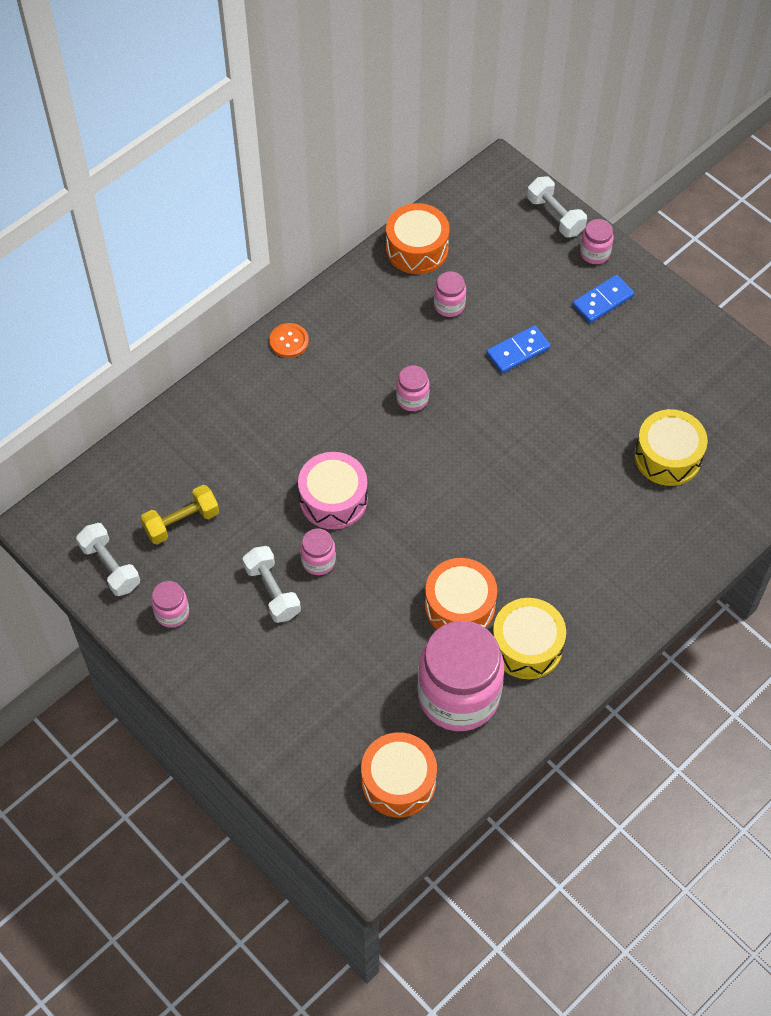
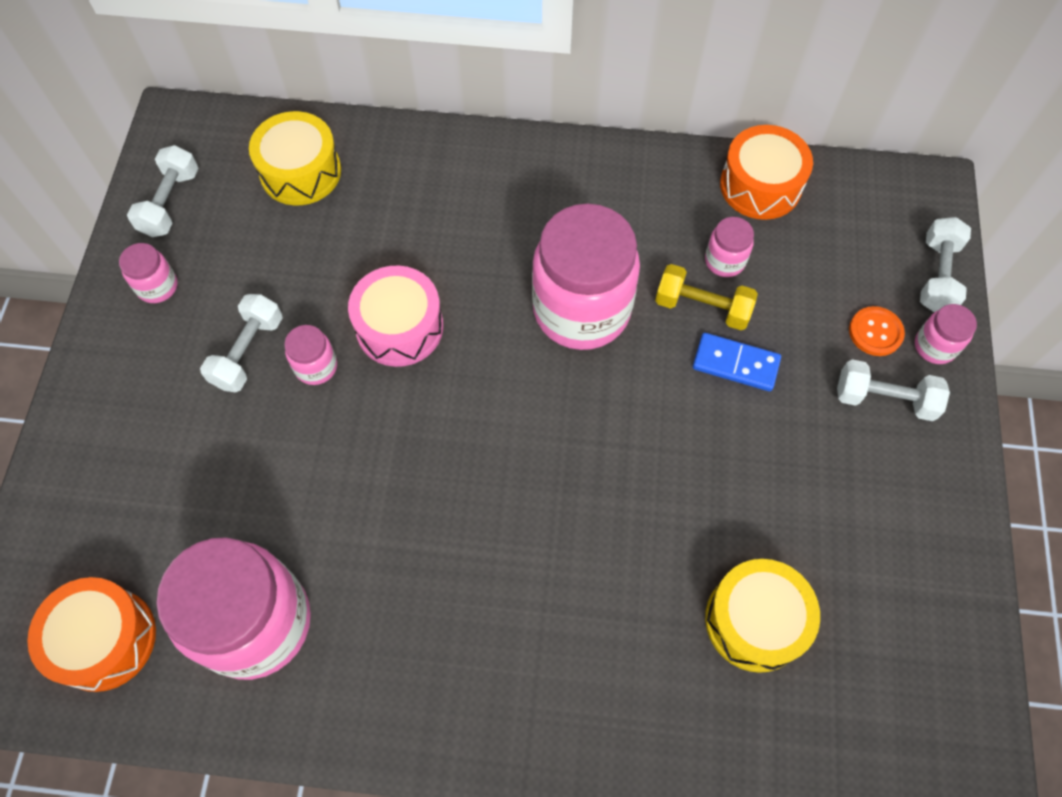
camera: 50 degrees right, 5 degrees up
(181, 522) = (265, 222): yellow dumbbell -> yellow dumbbell (702, 307)
(289, 341) = (544, 161): orange button -> orange button (875, 332)
(412, 399) = (581, 310): pink jar -> pink jar, size x2.31
(459, 606) = (370, 540): orange drum -> none
(527, 646) = (374, 649): yellow drum -> yellow drum (300, 172)
(603, 301) = (884, 399): blue domino -> white dumbbell

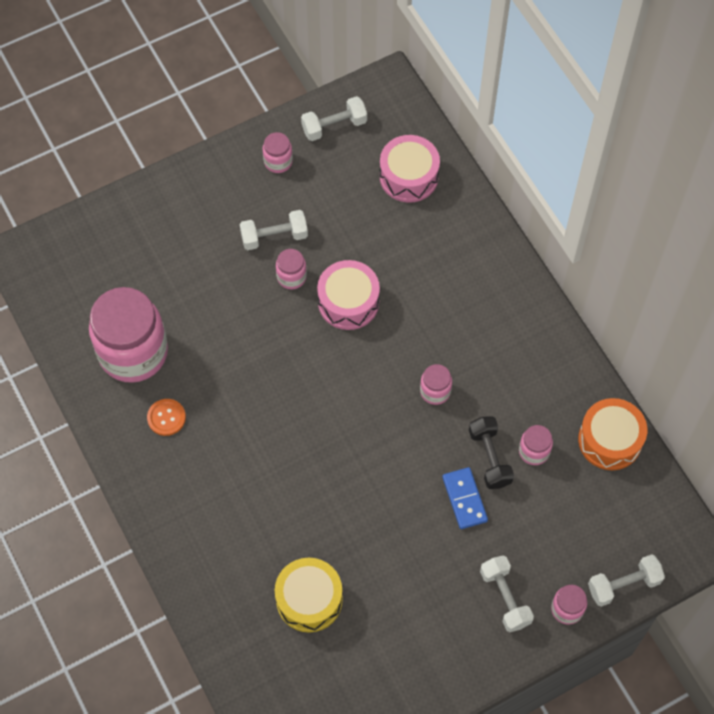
camera: 55 degrees right, 0 degrees up
(105, 639) = (77, 290): orange drum -> none
(300, 172) = (409, 176): yellow drum -> pink drum
(581, 310) = (435, 391): pink jar -> pink jar, size x0.43
(702, 307) = (489, 458): yellow dumbbell -> black dumbbell
(875, 332) = (550, 568): orange button -> orange button (166, 418)

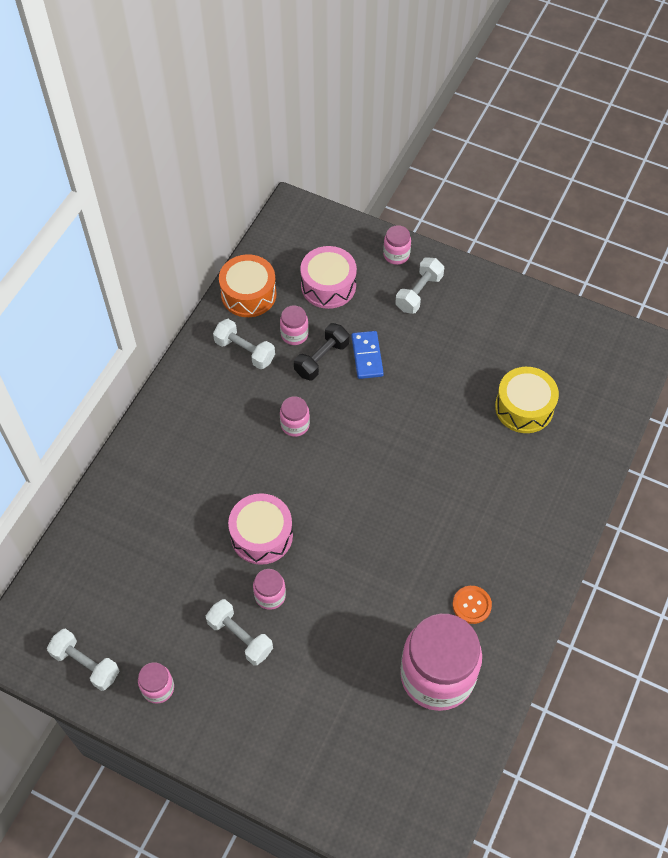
camera: 125 degrees left, 5 degrees down
(409, 176) = (102, 566): pink drum -> pink drum (328, 286)
(464, 499) = (367, 356): blue domino -> blue domino turned 45 degrees counterclockwise
(623, 585) = (352, 233): white dumbbell -> white dumbbell (245, 351)

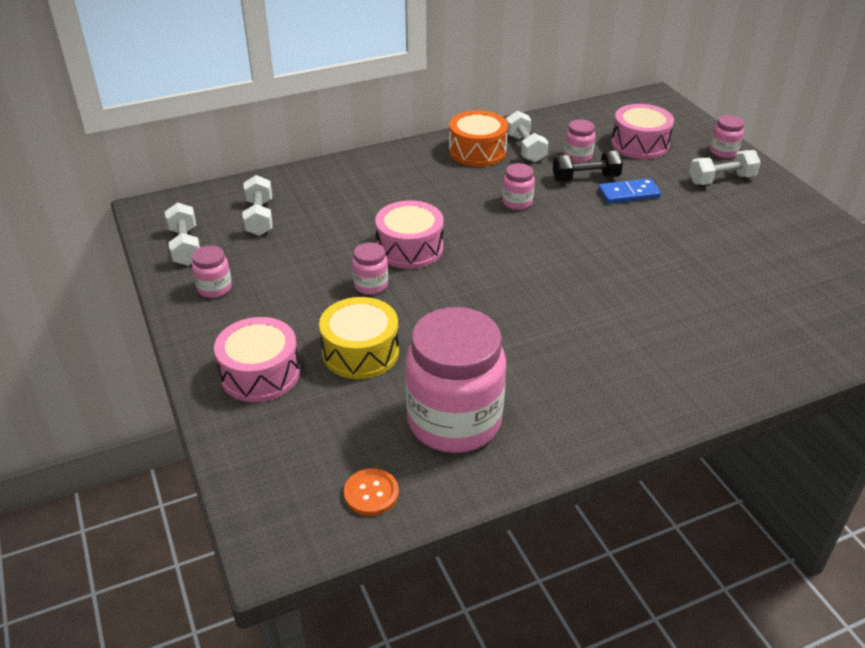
camera: 40 degrees right, 20 degrees down
(240, 637) = (315, 295): white dumbbell -> white dumbbell (259, 218)
(248, 294) = (565, 123): orange drum -> orange drum (477, 151)
(276, 738) = (260, 374): none -> pink drum
(367, 356) = (629, 194): blue domino -> blue domino turned 45 degrees clockwise
(471, 605) = (548, 392): orange button -> orange button (371, 493)
(524, 407) = (756, 290): yellow drum -> yellow drum (360, 352)

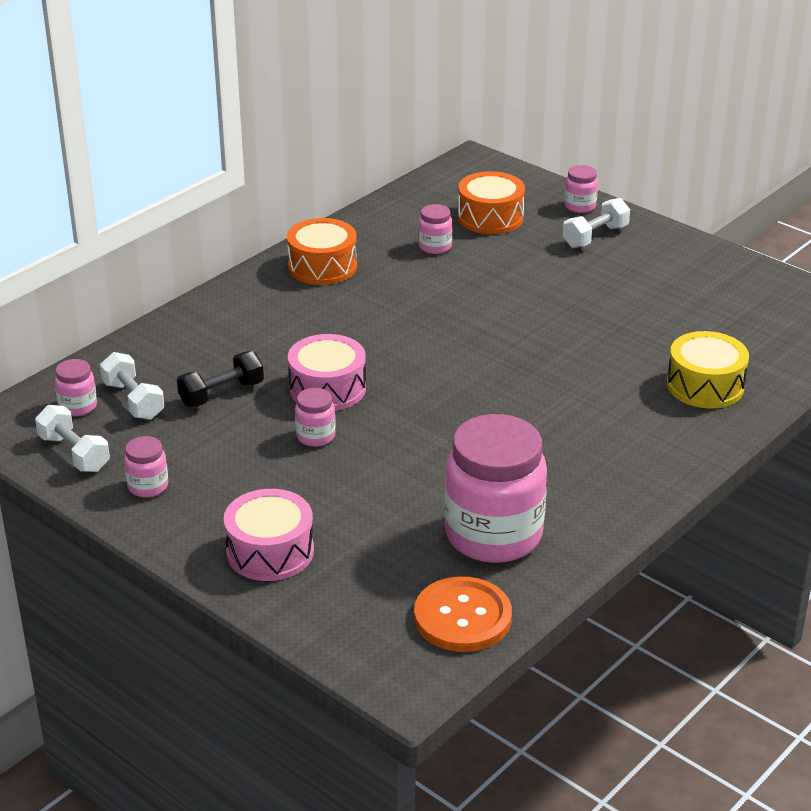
camera: 25 degrees left, 5 degrees down
(360, 352) = (356, 502): yellow drum -> yellow drum (705, 386)
(371, 493) = (462, 617): orange button -> orange button, size x1.76
(517, 202) = (405, 312): pink jar -> pink jar (78, 406)
(525, 148) = (372, 250): white dumbbell -> none
(585, 178) = (459, 268): black dumbbell -> black dumbbell (221, 394)
(629, 194) = (513, 274): blue domino -> none
(639, 144) = (490, 217): pink drum -> orange drum

